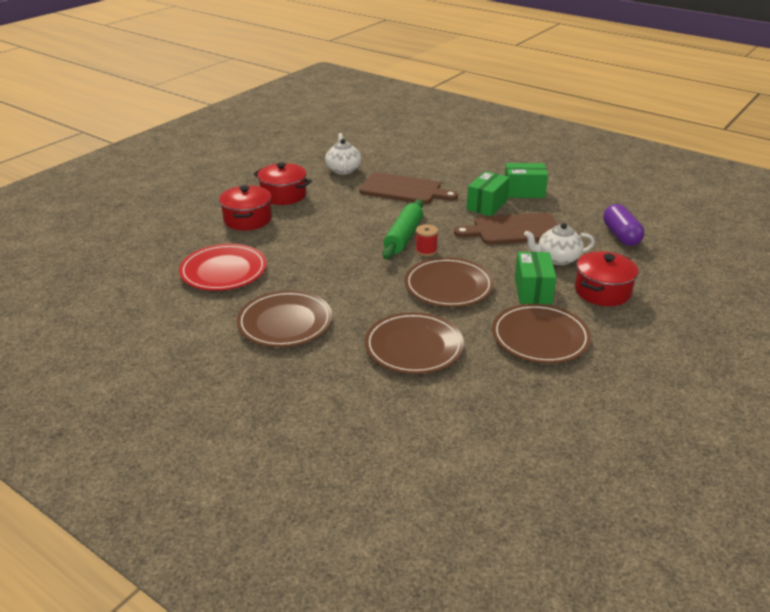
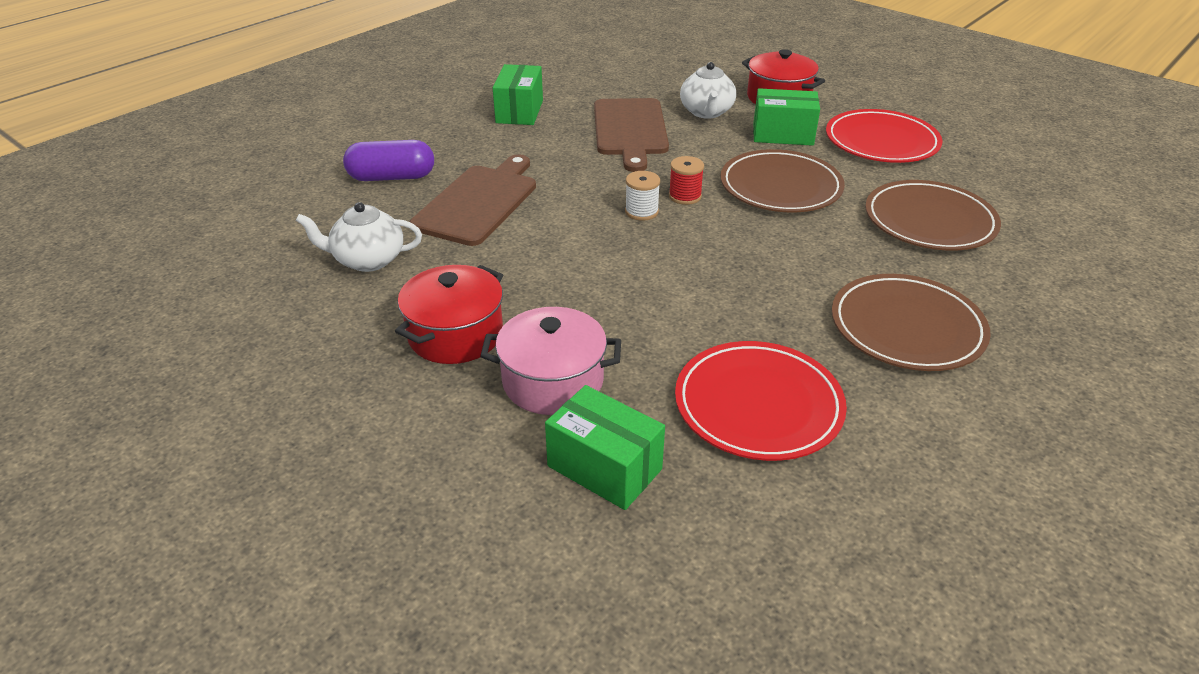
camera: 85 degrees left, 5 degrees up
(247, 219) = (553, 381): red pot -> pink pot
(403, 237) = (641, 212): green rolling pin -> white spool
(487, 205) = (553, 140): green box -> green box (604, 467)
(540, 337) = (881, 142): brown plate -> red plate
(621, 235) = (652, 72): purple capsule -> purple capsule (392, 177)

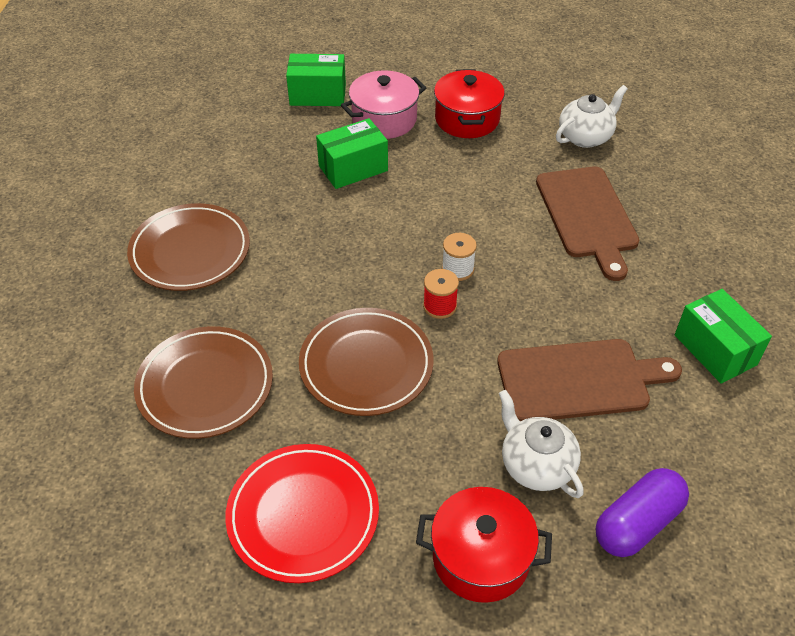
camera: 145 degrees right, 10 degrees up
(392, 177) = (684, 207): purple capsule -> purple capsule (637, 523)
(630, 130) = (579, 380): brown cutting board -> brown cutting board turned 120 degrees clockwise
(758, 405) = (261, 156): red plate -> none
(783, 134) = (421, 465): green box -> green box (353, 168)

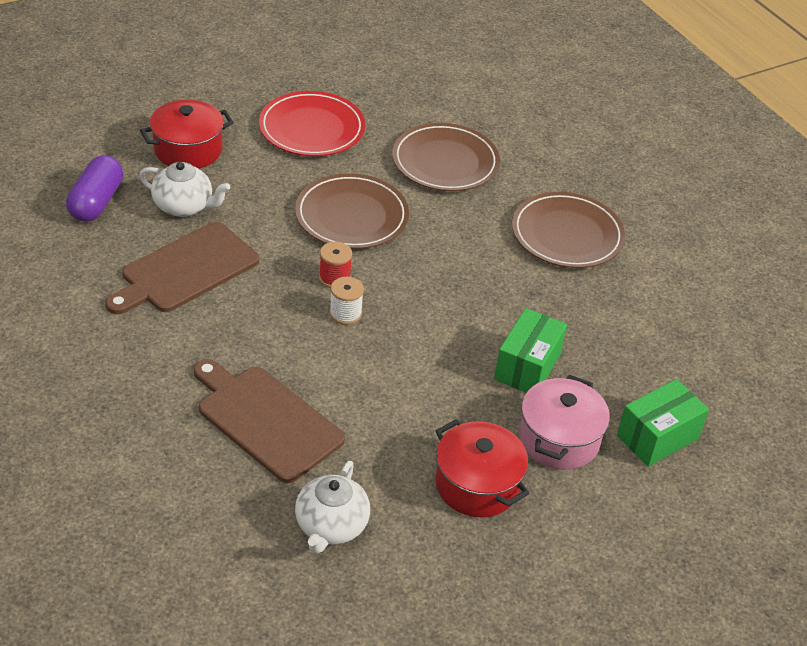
camera: 140 degrees right, 5 degrees down
(715, 350) = (83, 339): green box -> none

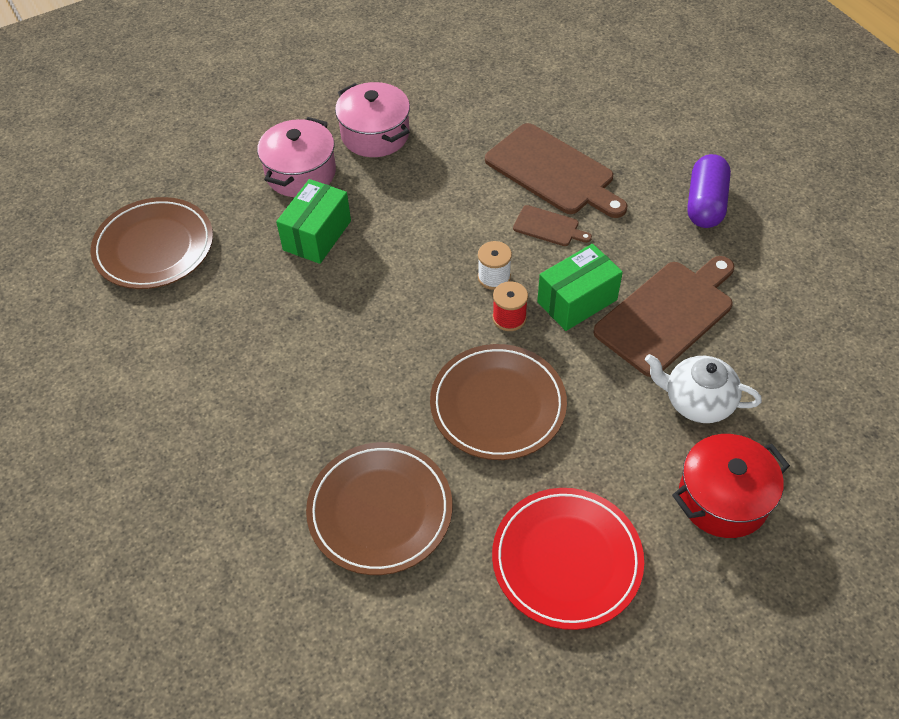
camera: 175 degrees left, 10 degrees up
(96, 202) = (800, 398): purple capsule -> purple capsule (705, 204)
(282, 358) = (548, 227): none -> brown cutting board
(331, 526) = (489, 100): white teapot -> none
(477, 485) = (375, 135): red pot -> pink pot
(567, 235) = (241, 400): brown plate -> brown plate (154, 247)
(657, 437) = (213, 180): green box -> green box (577, 301)

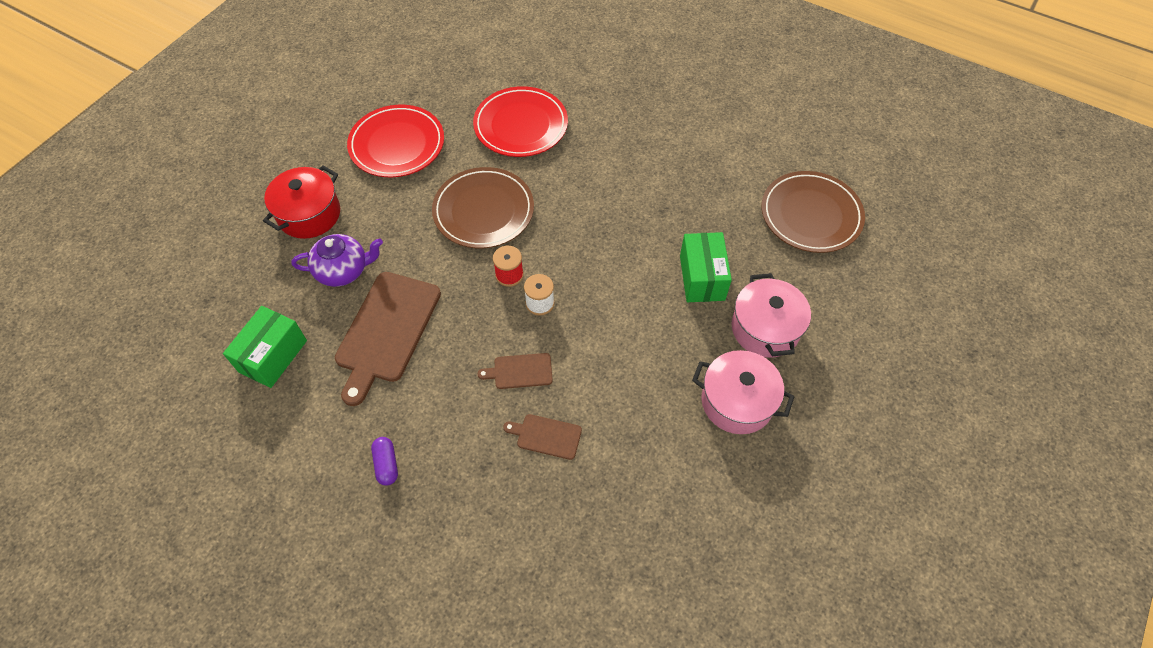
camera: 150 degrees right, 5 degrees up
(380, 510) = (521, 125): brown plate -> red plate
(553, 172) = (546, 436): brown cutting board -> brown cutting board, size x0.48
(577, 301) = (464, 311): green box -> green box (273, 356)
(697, 401) = (343, 270): white teapot -> purple teapot
(705, 204) = (386, 464): purple capsule -> purple capsule, size x0.56

